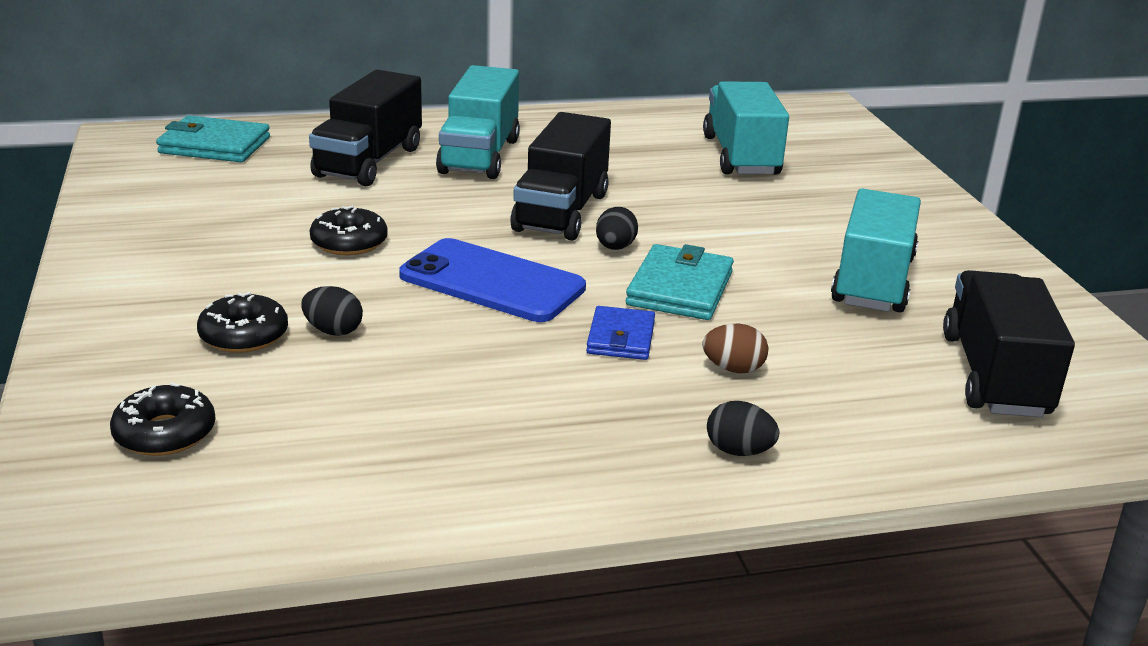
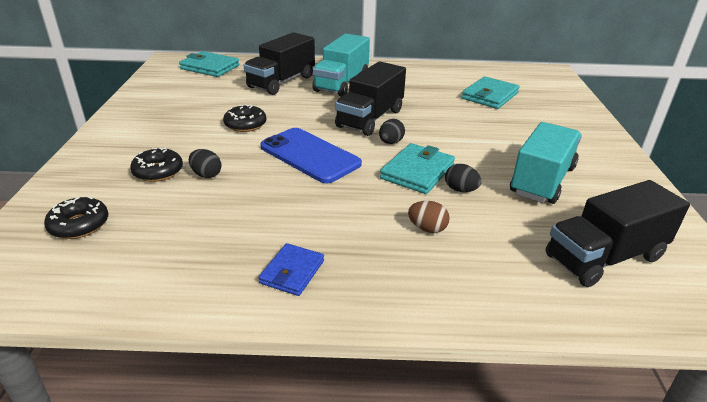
camera: 15 degrees right, 5 degrees up
(621, 338) = (367, 199): blue wallet -> blue wallet (292, 272)
(739, 451) = (405, 288): black egg -> black egg (460, 190)
(741, 156) = (490, 96): turquoise truck -> turquoise wallet
(995, 375) = (604, 257): black truck -> black truck turned 135 degrees counterclockwise

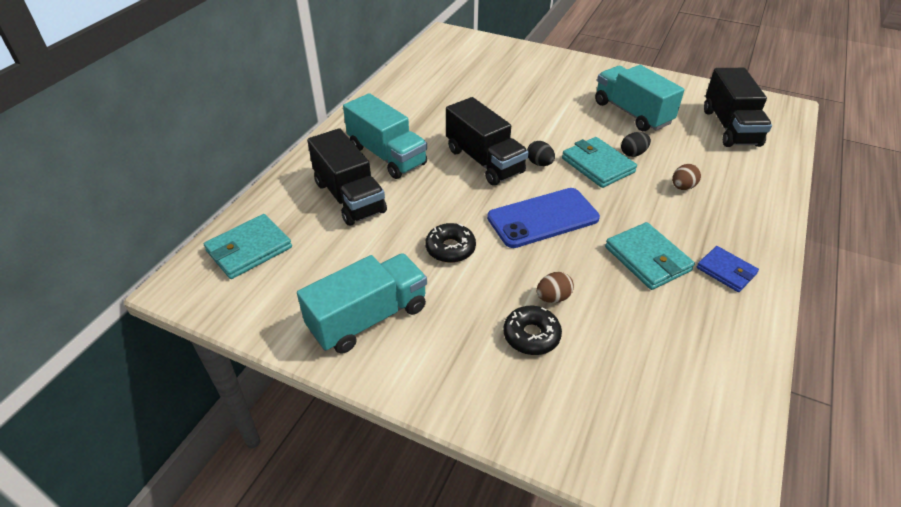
camera: 65 degrees left, 10 degrees up
(79, 225) = (624, 411): black donut -> none
(159, 111) = (368, 318): none -> turquoise truck
(206, 174) = (553, 297): black egg -> brown egg
(490, 96) = (476, 82): turquoise wallet -> turquoise wallet (647, 259)

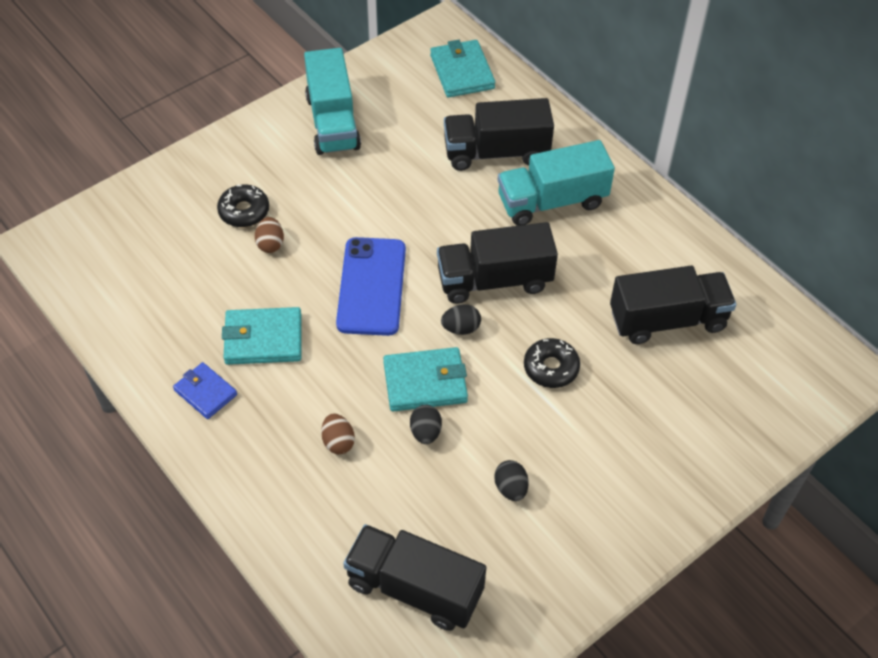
camera: 115 degrees right, 10 degrees up
(450, 248) = (376, 199): black donut -> black donut (551, 368)
(458, 89) = (667, 320): none -> black truck
(632, 113) = (510, 488): turquoise truck -> black egg
(726, 271) = (205, 392): blue wallet -> blue wallet turned 60 degrees clockwise

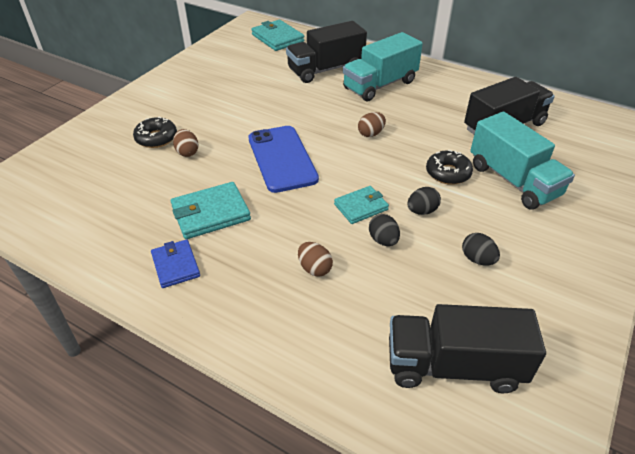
camera: 20 degrees left, 10 degrees down
(205, 392) = (175, 265): blue wallet -> blue wallet turned 45 degrees clockwise
(332, 122) = (201, 77): turquoise truck -> turquoise truck (513, 180)
(425, 382) = (361, 207): turquoise wallet -> turquoise wallet, size x0.66
(461, 328) = (366, 166): black egg -> black egg (422, 211)
(494, 280) = (371, 134): black truck -> brown egg

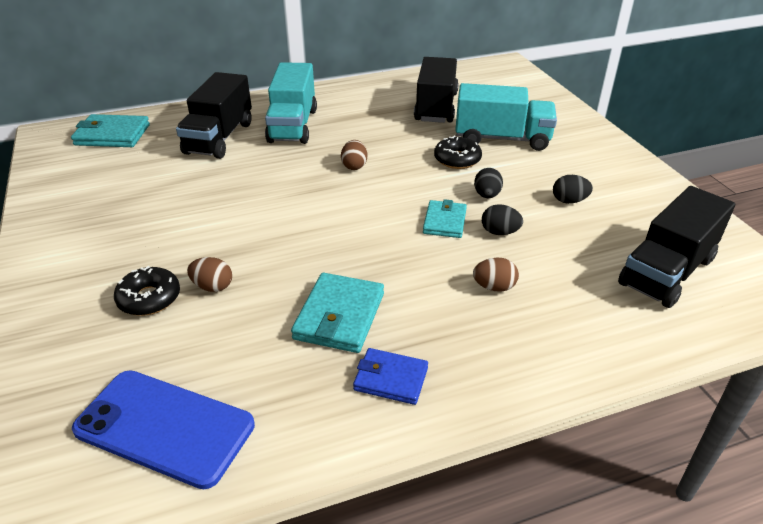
camera: 50 degrees left, 5 degrees down
(282, 158) = (317, 230): blue phone -> blue phone (164, 427)

